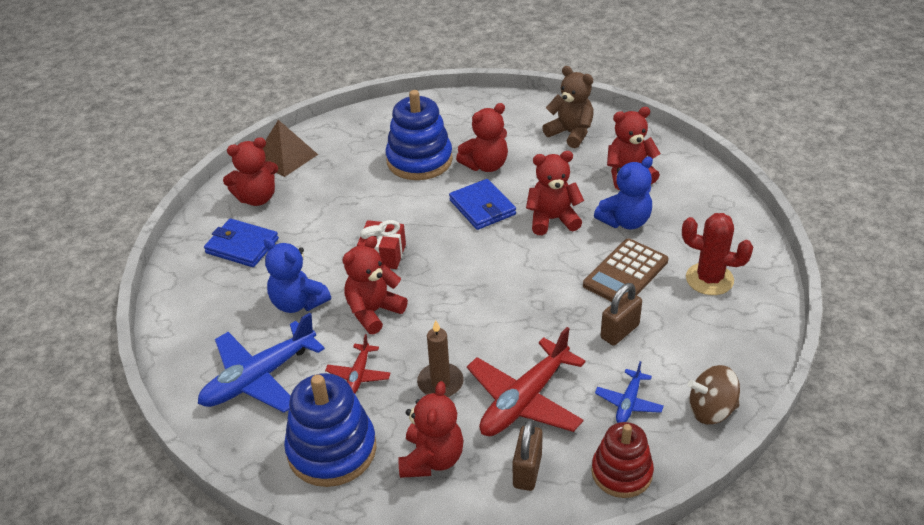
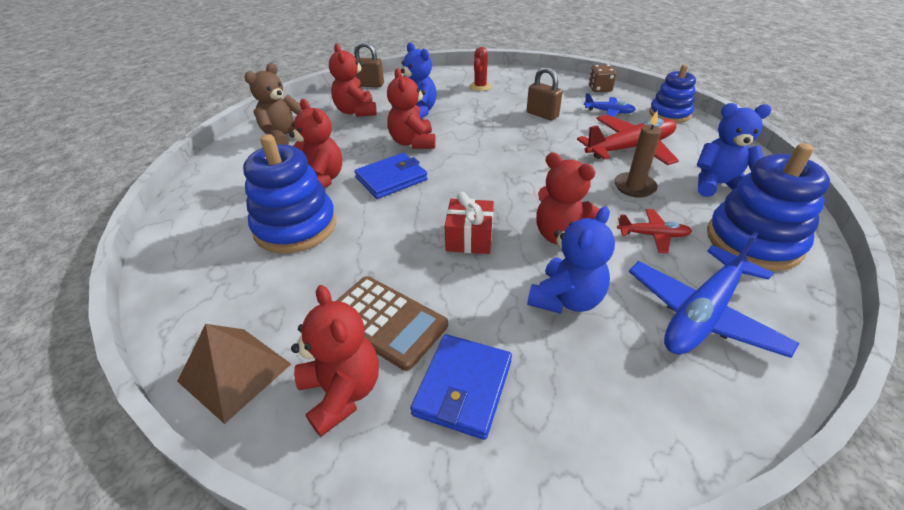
camera: 95 degrees left, 0 degrees up
(259, 378) = (702, 314): blue plane -> blue plane turned 90 degrees clockwise
(432, 459) = (717, 185): red teddy bear -> blue teddy bear
(524, 401) = (630, 148): red plane -> red plane turned 60 degrees counterclockwise
(527, 471) = (695, 145): brown padlock -> brown padlock (370, 85)
(621, 472) = (669, 114): red stacking toy -> blue stacking toy
(625, 273) = (479, 113): brown calculator -> brown calculator (385, 321)
(709, 279) = (480, 87): red cactus -> red cactus, size x0.66
(711, 410) = (600, 89): brown spinning top -> brown dice

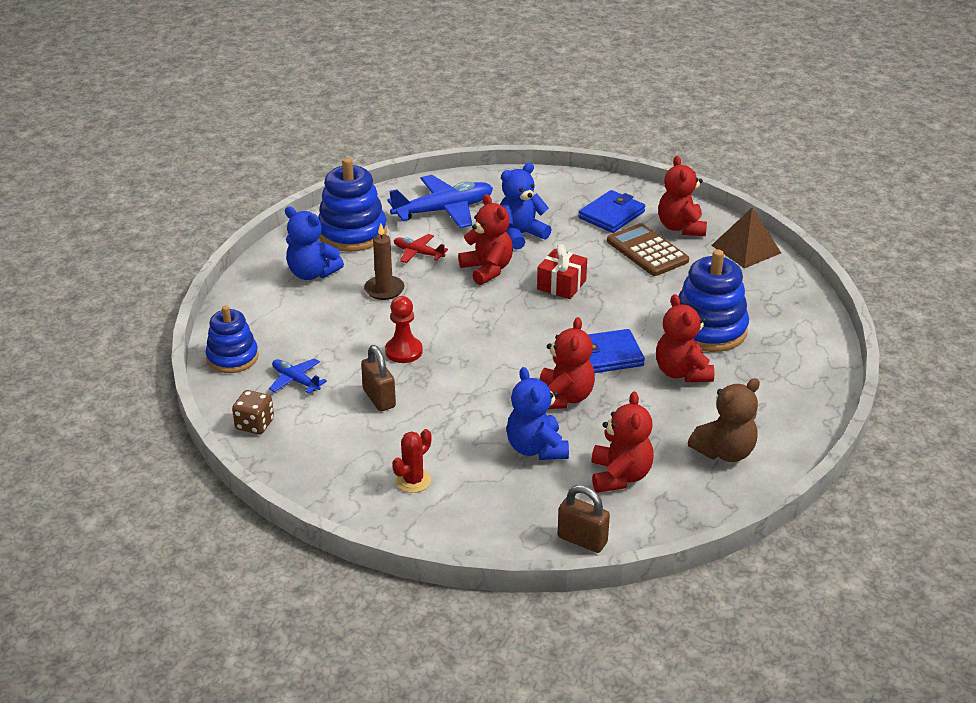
camera: 160 degrees left, 5 degrees down
(558, 144) = (403, 351): none -> red pawn
(630, 148) = (337, 327): red plane -> none

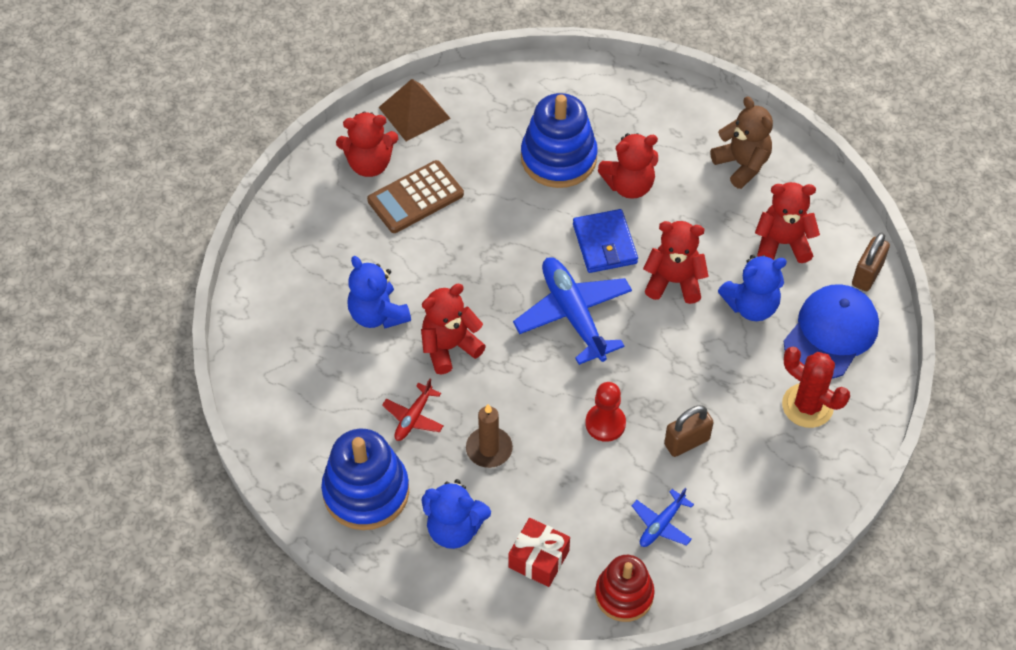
camera: 90 degrees left, 20 degrees up
(232, 358) = (624, 595): blue stacking toy -> red stacking toy
(255, 424) = (737, 556): brown dice -> none
(312, 273) = (454, 528): blue teddy bear -> blue teddy bear turned 75 degrees clockwise
(413, 481) = (807, 406): red cactus -> red cactus, size x1.51
(444, 210) = (318, 393): blue plane -> blue plane (573, 314)
(502, 505) = (831, 333): none -> blue cap
(561, 285) = (480, 278): red gift -> red gift (539, 559)
(611, 215) = (339, 225): blue wallet -> none

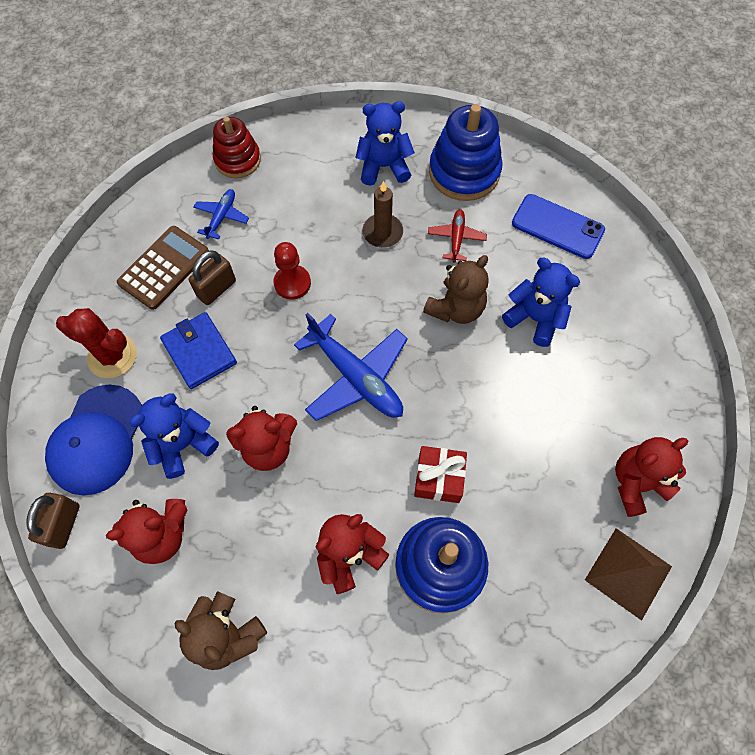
camera: 160 degrees right, 10 degrees up
(301, 396) = (557, 227): none -> blue phone
(415, 197) = (567, 457): brown calculator -> brown calculator (164, 268)
(449, 347) = (456, 308): red teddy bear -> brown teddy bear
(539, 559) = (310, 165): red gift -> red gift (438, 478)
(604, 244) = (352, 468): blue wallet -> blue wallet (199, 352)

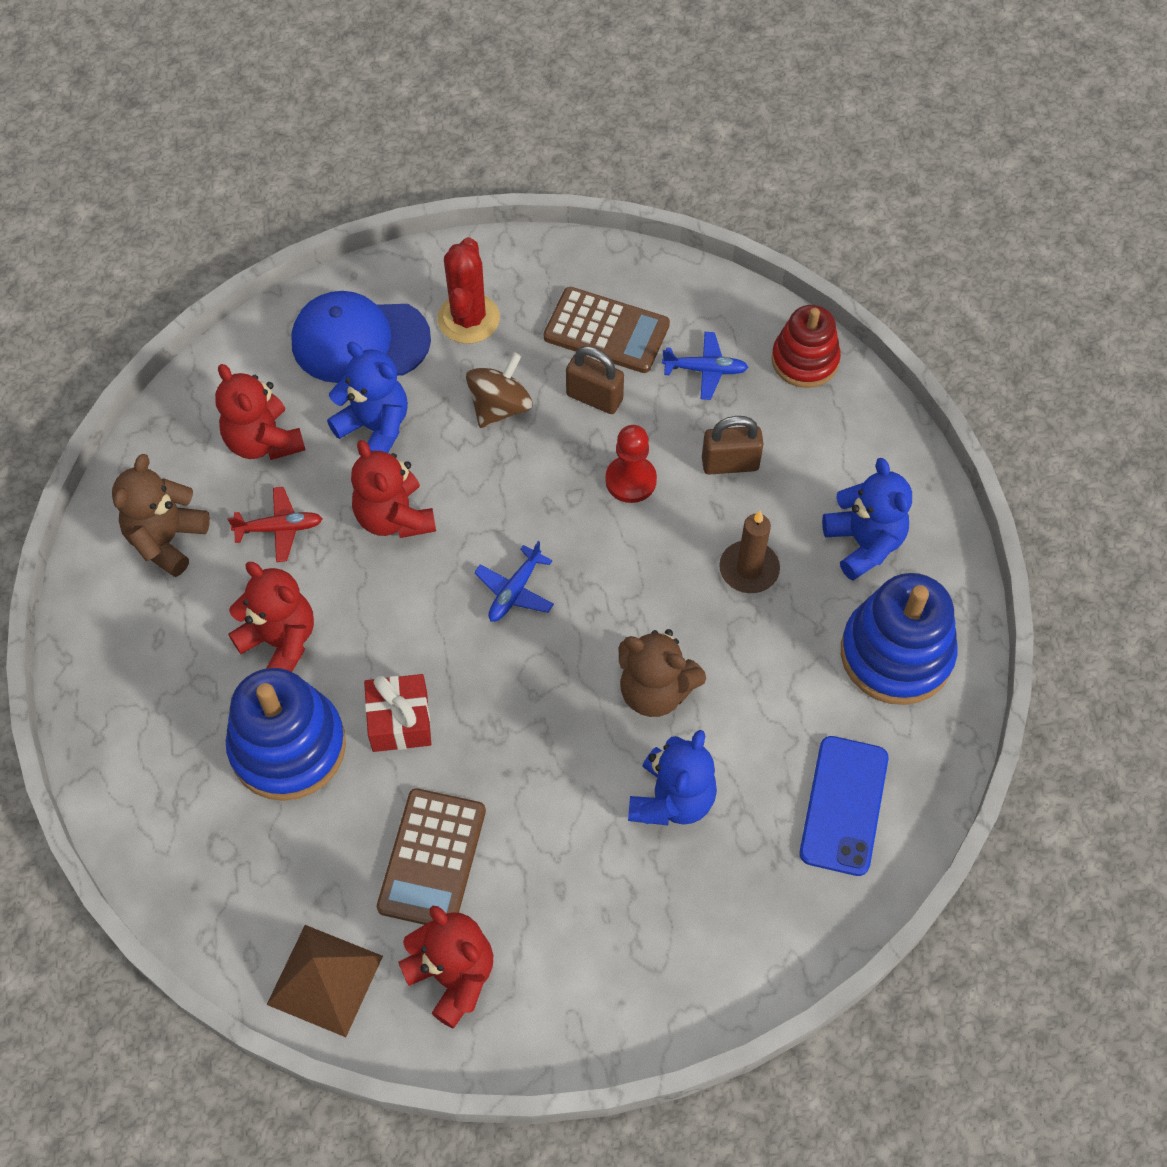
camera: 75 degrees right, 5 degrees down
(64, 524) = (255, 345): brown padlock -> brown padlock (730, 464)
(199, 352) = (500, 407): blue wallet -> brown spinning top
(356, 377) = (515, 591): blue plane -> blue plane, size x0.51
(456, 238) = (773, 667): red plane -> red plane (280, 528)
(549, 478) = (432, 859): none -> brown calculator

